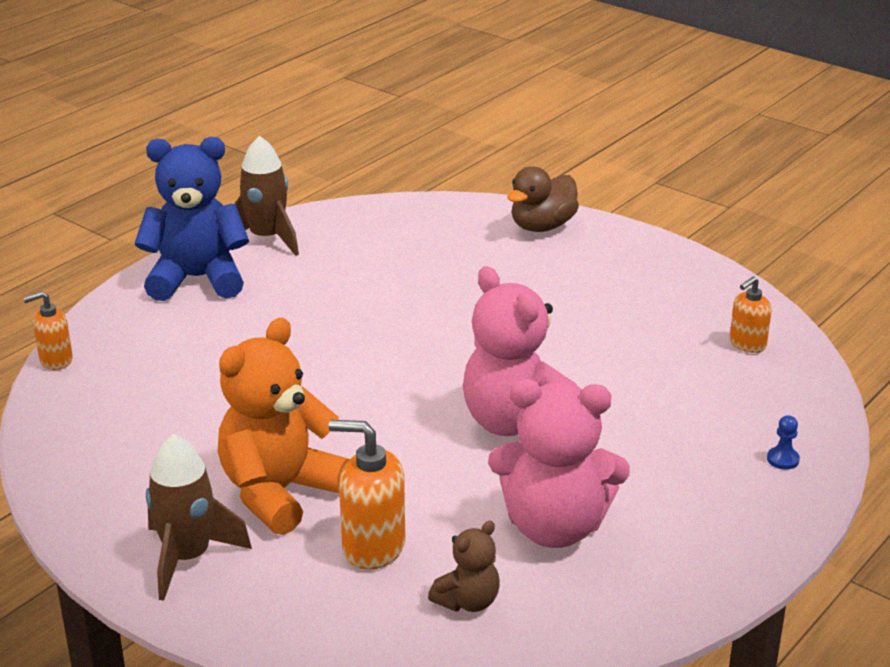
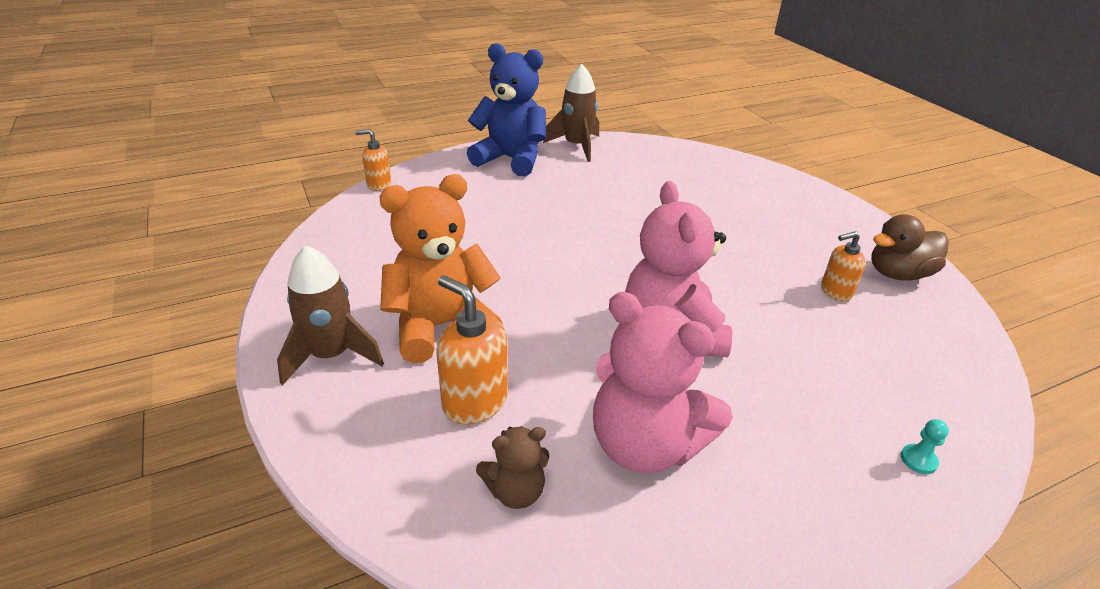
camera: 25 degrees right, 5 degrees up
(542, 226) = (785, 187): brown duck -> brown duck (898, 274)
(747, 344) = (926, 330): orange soap dispenser -> orange soap dispenser (835, 292)
(783, 459) = (918, 460): blue pawn -> turquoise pawn

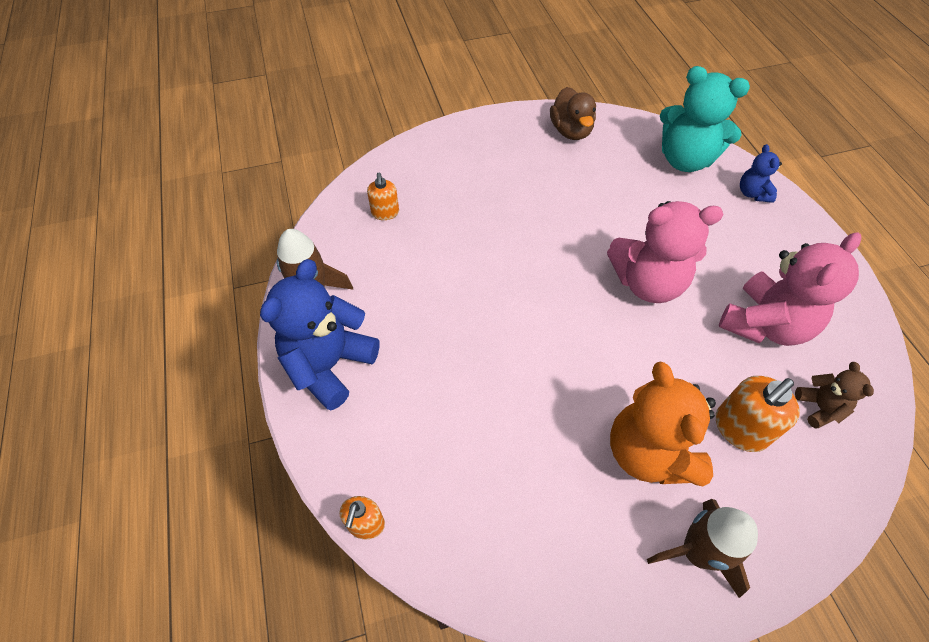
camera: 80 degrees left, 20 degrees up
(835, 292) = (593, 172): orange soap dispenser -> orange soap dispenser (385, 213)
(918, 460) = (752, 193): turquoise pawn -> blue teddy bear
(934, 381) = (685, 159): none -> turquoise teddy bear

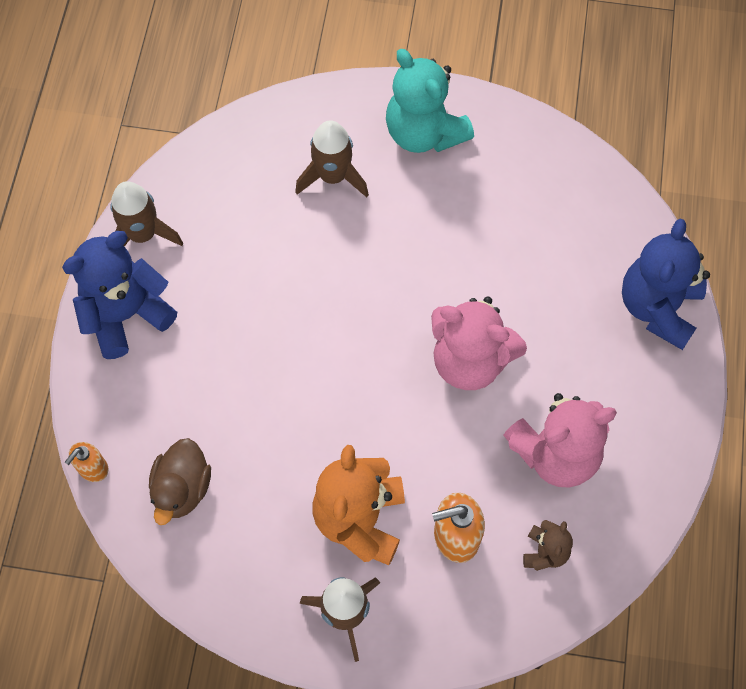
camera: 25 degrees right, 10 degrees up
(385, 213) = (254, 171): orange soap dispenser -> none
(452, 195) = (333, 176): none -> brown rocket
(571, 131) = (509, 145): brown duck -> brown duck (182, 489)
(685, 159) = (613, 235): turquoise teddy bear -> turquoise teddy bear (424, 133)
(752, 193) = (658, 307): blue teddy bear -> blue teddy bear, size x2.03

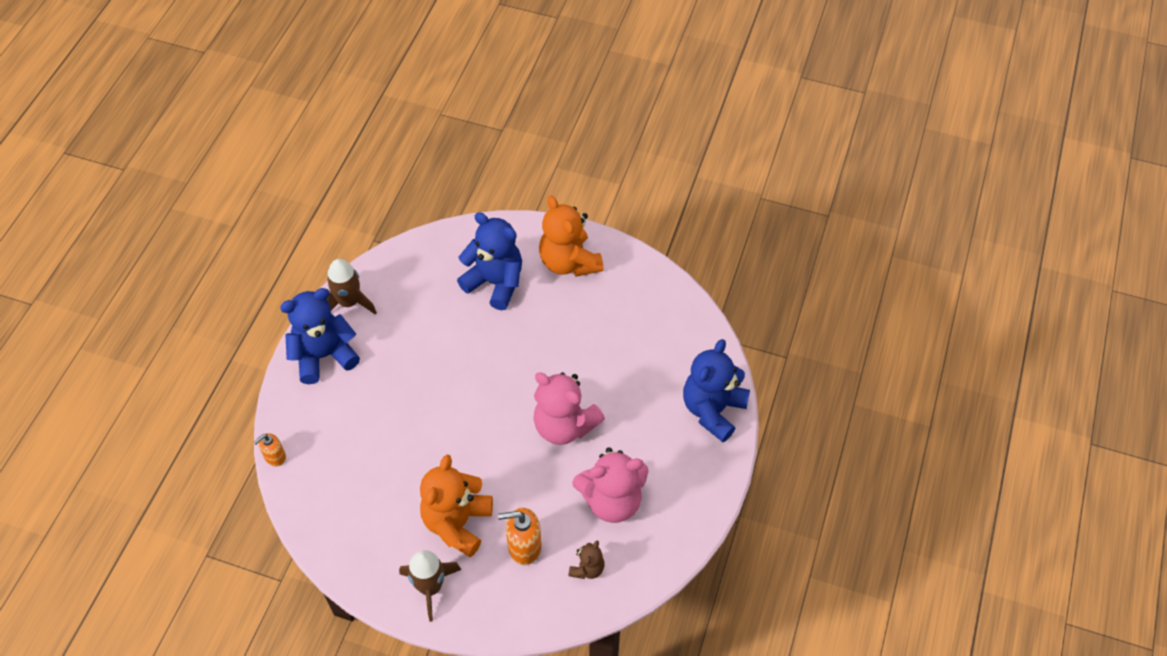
camera: 10 degrees right, 10 degrees down
(182, 489) = (335, 481): brown duck -> none
(333, 176) = (495, 283): brown rocket -> blue teddy bear
(424, 133) = (569, 262): turquoise teddy bear -> orange teddy bear

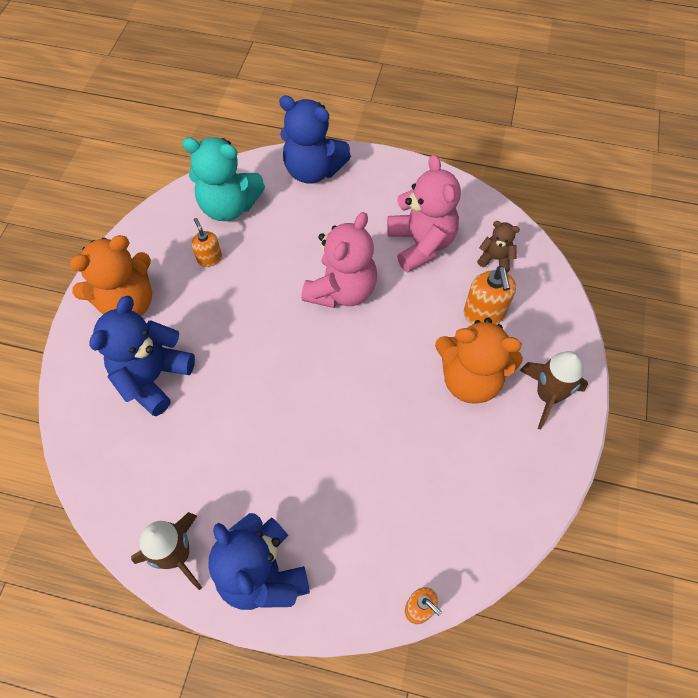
camera: 95 degrees left, 5 degrees up
(610, 321) = (209, 258): none -> orange soap dispenser
(670, 336) = (229, 206): none -> turquoise teddy bear

